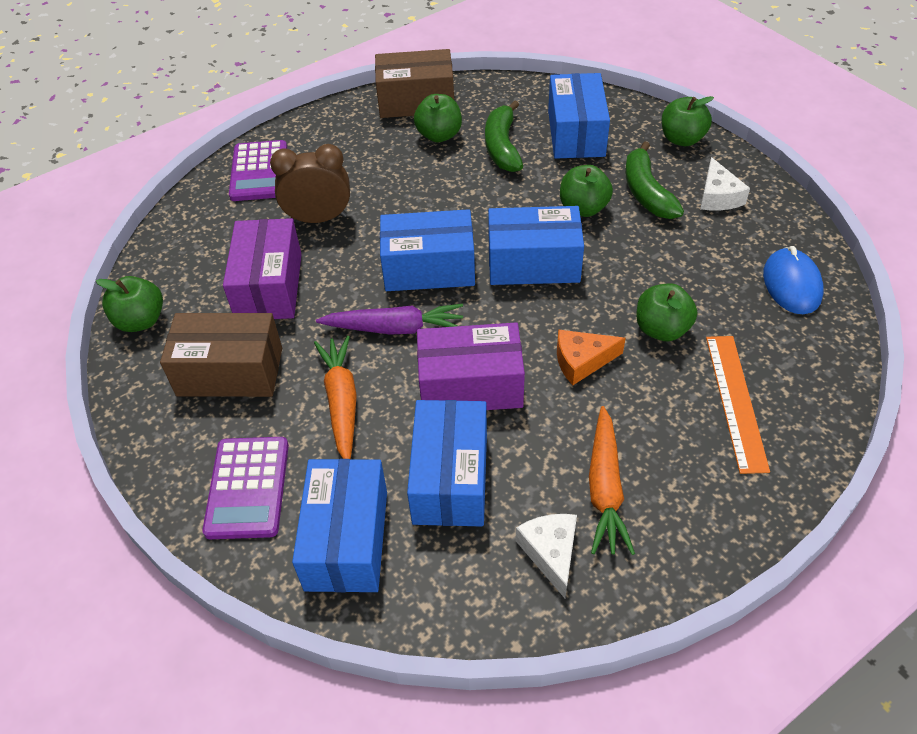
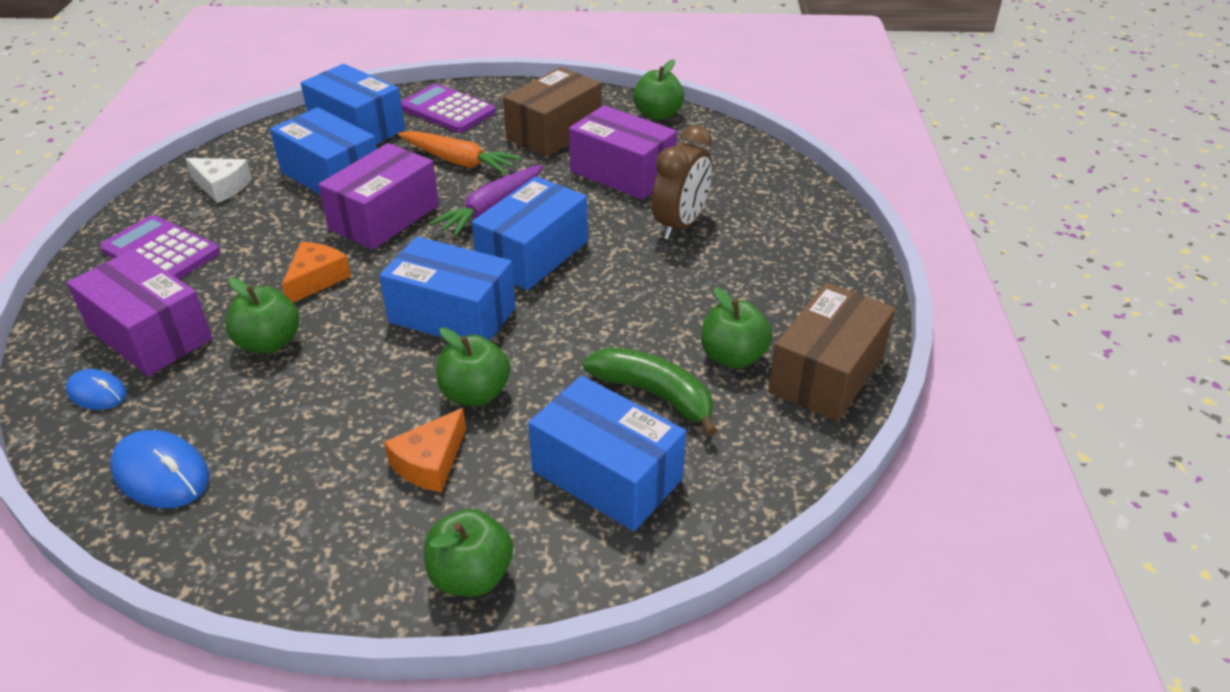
camera: 125 degrees right, 10 degrees down
(259, 172) = (796, 219): purple calculator -> purple calculator (161, 251)
(533, 263) = (452, 315): blue box -> blue box turned 75 degrees clockwise
(605, 488) = (215, 229): orange carrot -> none
(646, 192) = (430, 462): green banana -> orange cheese
(718, 196) = (339, 522): white cheese -> none
(736, 401) = (150, 334): orange ruler -> purple box
(801, 373) = (97, 393): none -> blue mouse

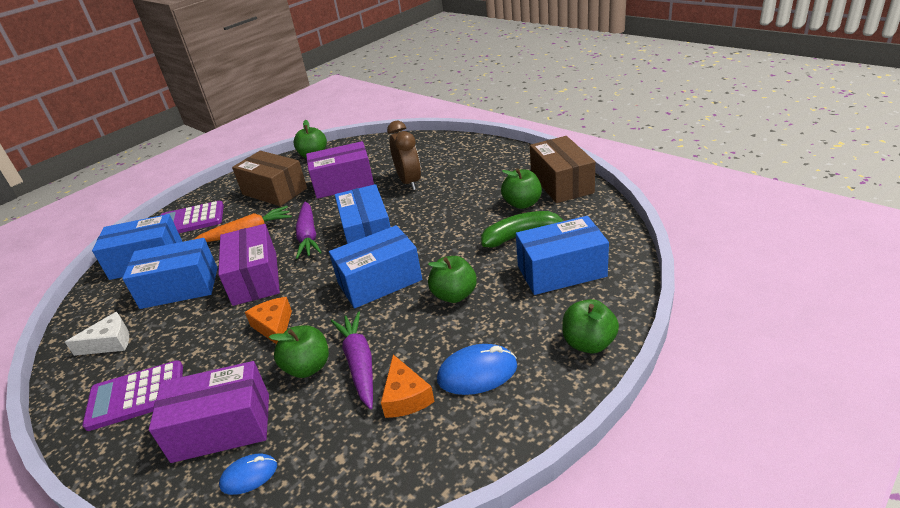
camera: 45 degrees left, 5 degrees down
(161, 474) = (373, 459): blue mouse -> blue mouse (477, 373)
(299, 379) = (359, 363): none -> purple carrot
(430, 462) = (490, 330): orange cheese -> orange cheese (405, 397)
(554, 132) = (274, 191): brown box -> brown box turned 45 degrees counterclockwise

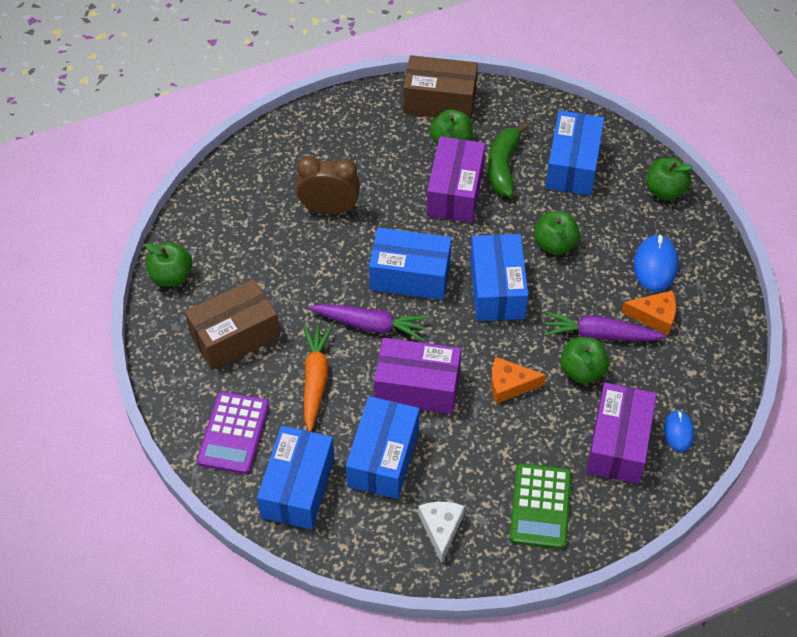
camera: 70 degrees left, 20 degrees up
(136, 396) = (540, 506): purple calculator -> green calculator
(343, 183) = (277, 266): purple box -> purple box (455, 192)

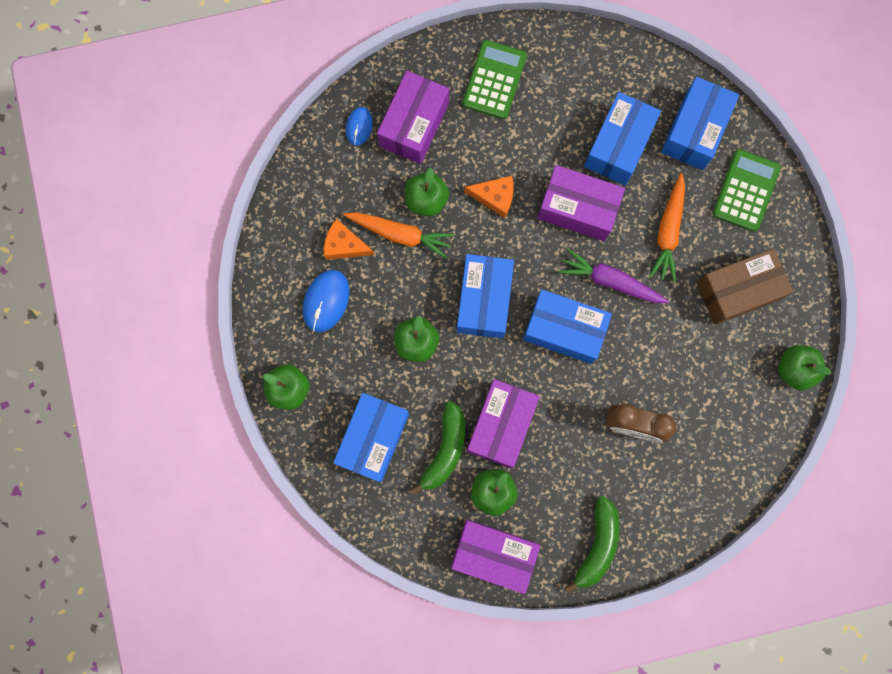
camera: 170 degrees left, 25 degrees up
(233, 433) = (745, 191): purple calculator -> green calculator
(348, 119) = (597, 545): none -> green banana
(439, 101) = (494, 554): brown box -> purple box
(441, 529) = (580, 75): white cheese -> none
(599, 334) = (400, 234): purple carrot -> orange carrot

